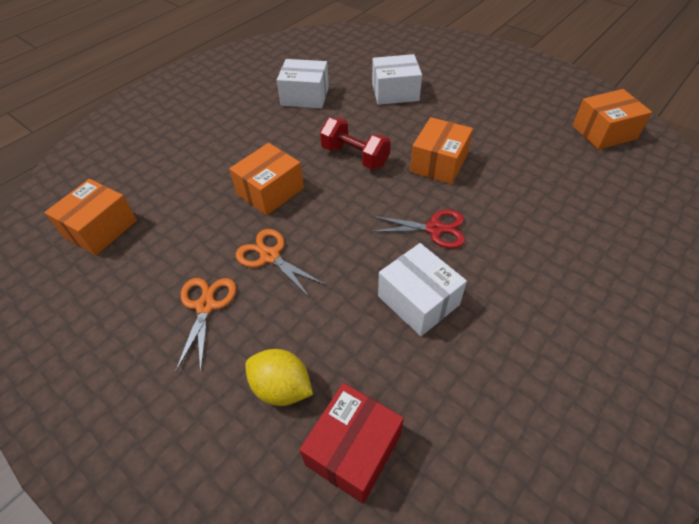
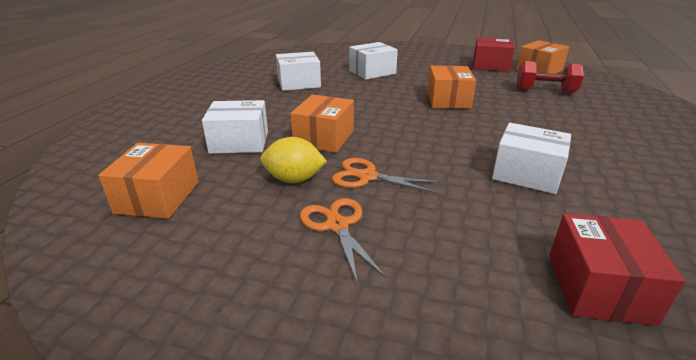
camera: 25 degrees left, 20 degrees down
(196, 176) = (239, 142): none -> white box
(281, 388) = (480, 263): yellow lemon -> yellow lemon (294, 179)
(355, 156) = (378, 107): red dumbbell -> red dumbbell (545, 91)
(434, 229) = (488, 133): red scissors -> none
(548, 109) = (490, 66): none -> red box

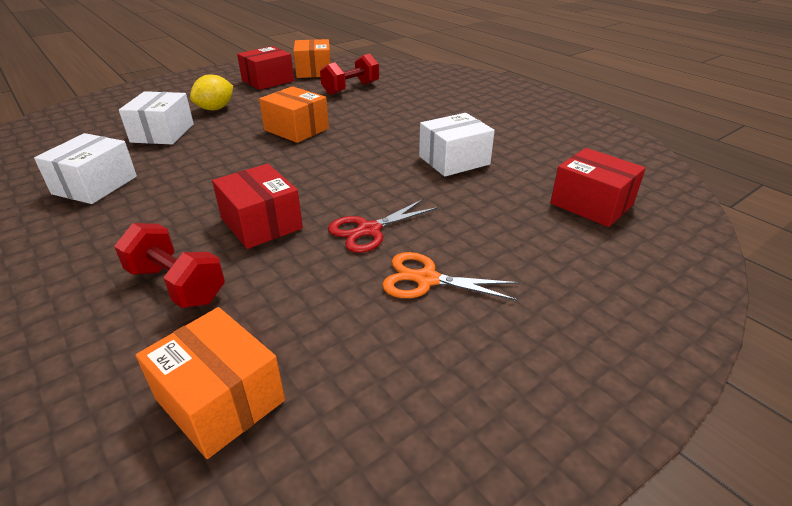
camera: 55 degrees left, 5 degrees up
(239, 142) = (177, 285): white box -> red dumbbell
(294, 179) = (318, 275): yellow lemon -> yellow lemon (215, 109)
(324, 138) = (261, 223): orange box -> red box
(367, 177) = (369, 230): orange scissors -> red scissors

